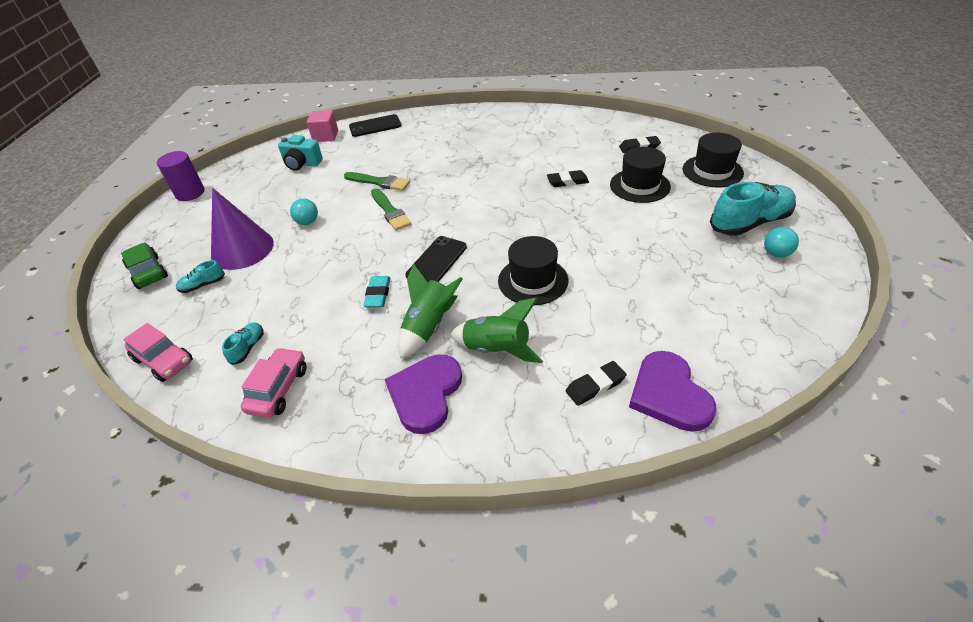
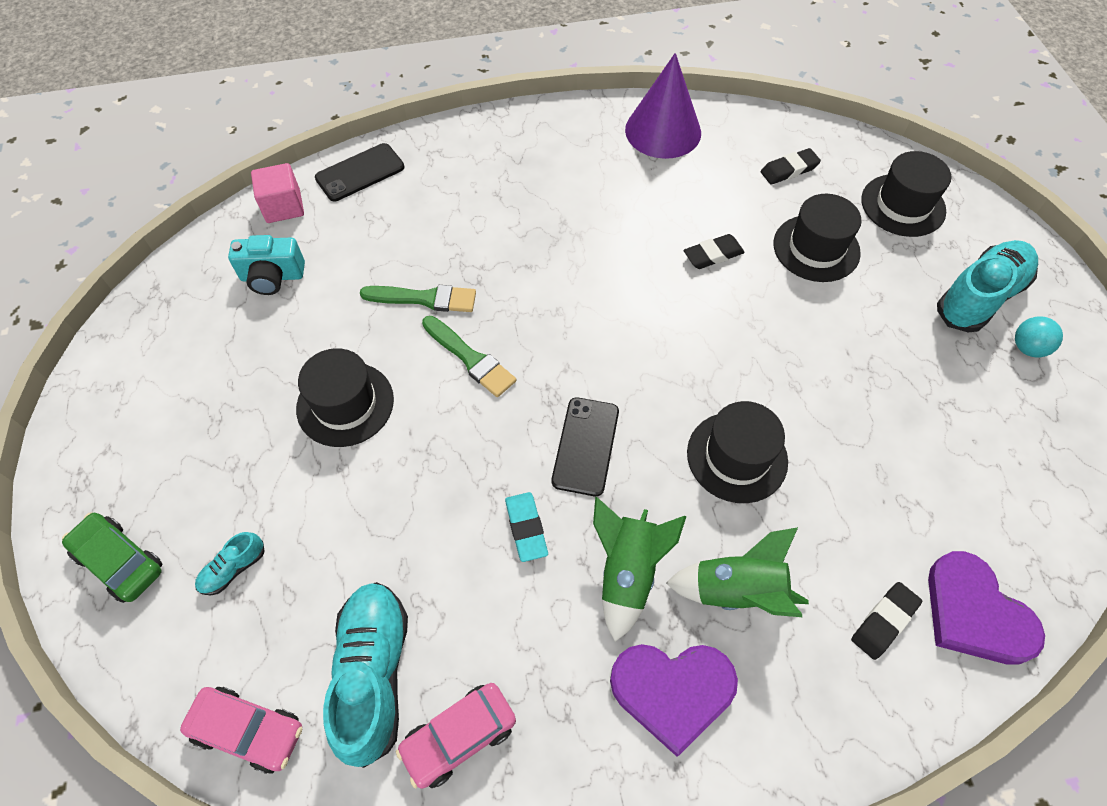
camera: 20 degrees left, 15 degrees up
(190, 193) = (100, 374): purple cylinder -> none
(242, 249) = (262, 481): purple cone -> purple cone (663, 131)
(248, 348) = (373, 674): turquoise shoe -> turquoise shoe, size x2.16
(278, 389) = (459, 737): pink car -> pink car turned 120 degrees counterclockwise
(307, 222) = (345, 404): turquoise ball -> black hat
(425, 394) = (672, 691): purple heart -> purple heart turned 90 degrees counterclockwise

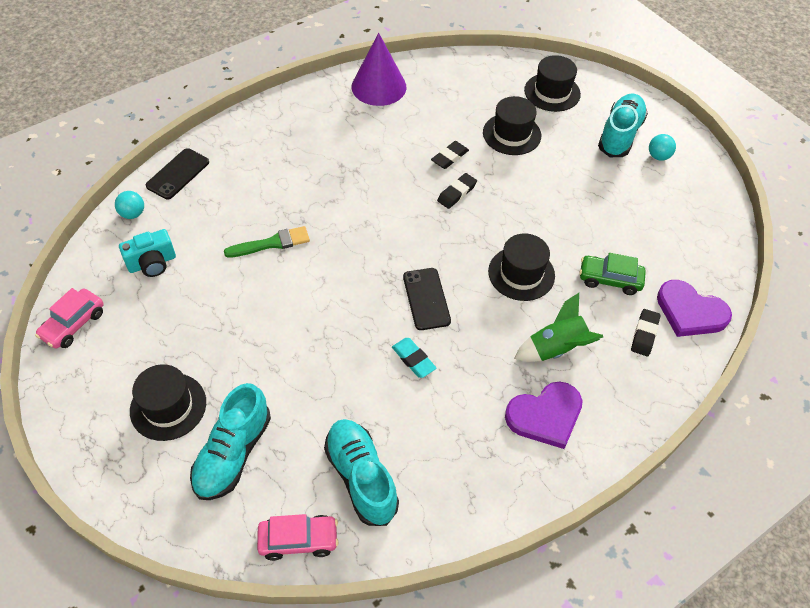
camera: 25 degrees left, 5 degrees down
(120, 562) = (149, 479): green car -> green car (609, 279)
(233, 569) = (233, 453): turquoise shoe -> turquoise shoe, size x2.16
(283, 207) = (133, 214): pink cube -> turquoise ball
(345, 404) = (253, 327): black hat -> black hat (168, 406)
(459, 737) = (433, 490): pink car -> pink car (73, 324)
(470, 358) = (323, 271): green brush -> none
(627, 572) = (487, 362): green rocket -> none
(789, 170) = (472, 89): black eraser -> black eraser (457, 193)

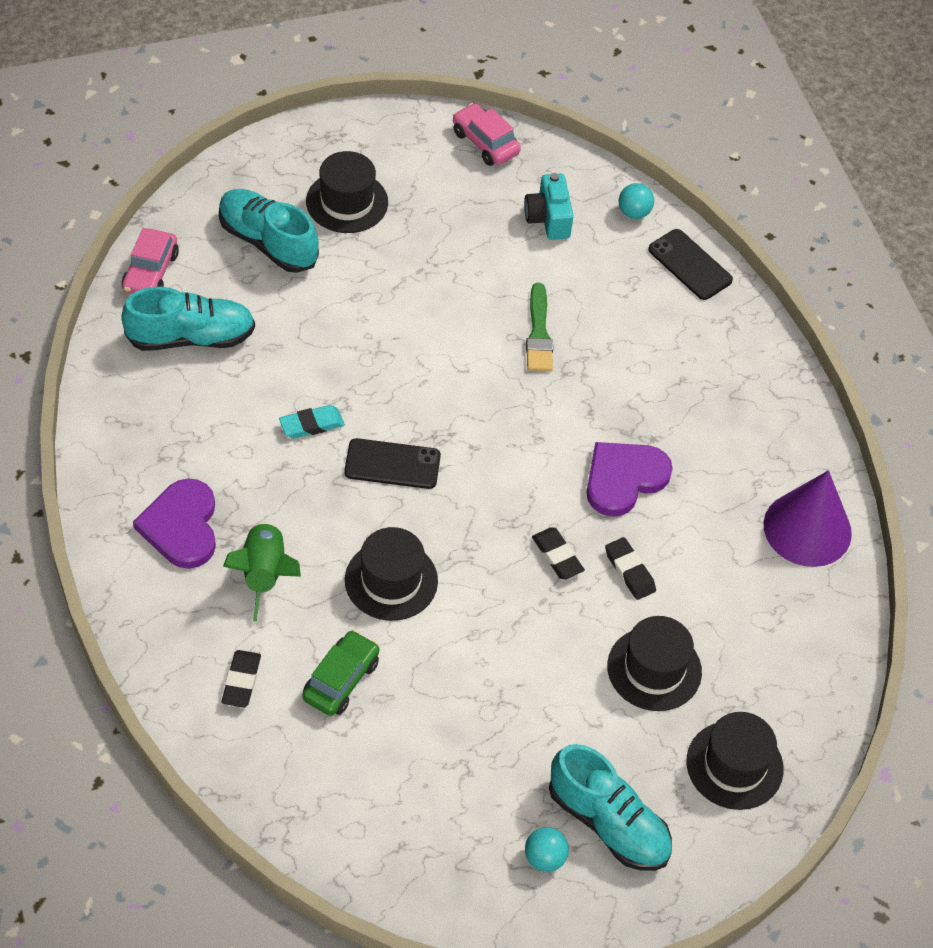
camera: 105 degrees right, 0 degrees up
(644, 334) = (241, 681): black eraser -> black eraser turned 60 degrees clockwise
(690, 312) = (251, 754): purple heart -> purple heart (624, 479)

